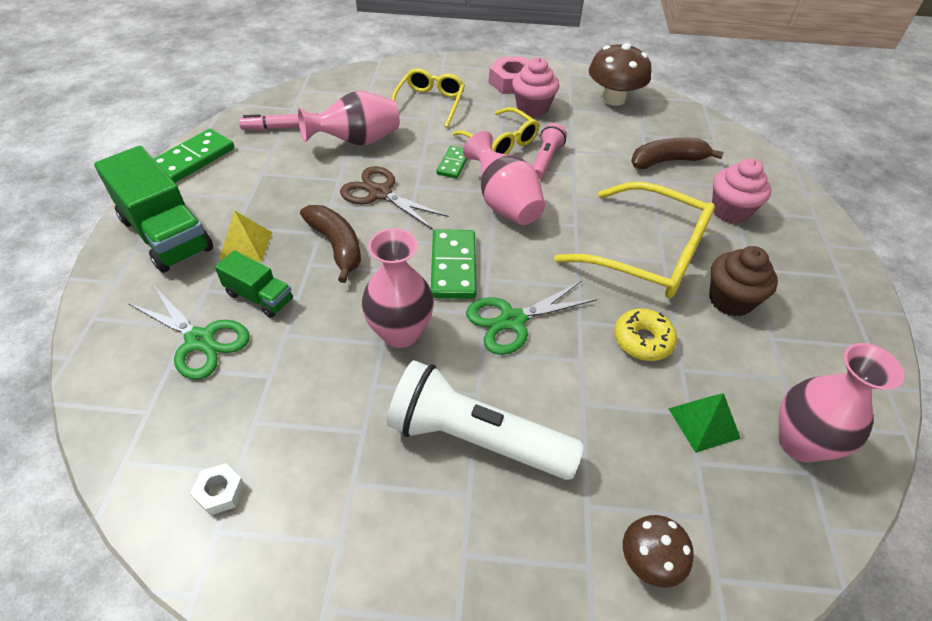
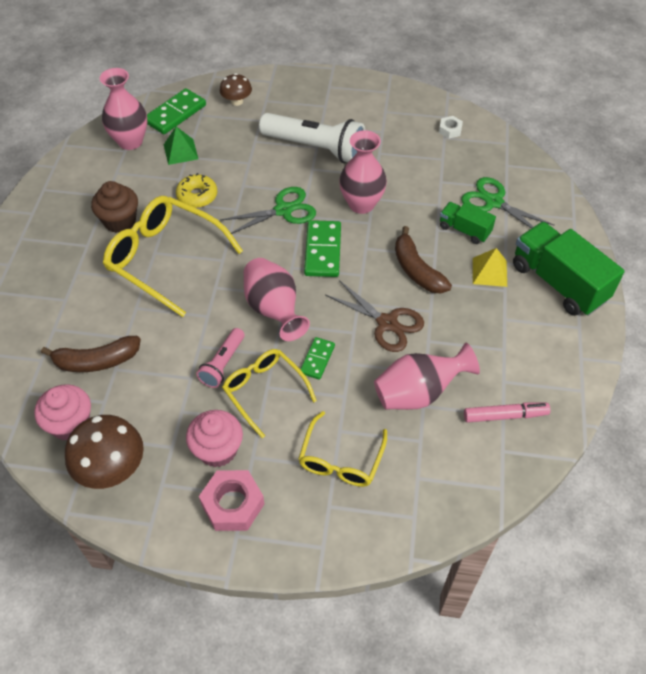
camera: 175 degrees left, 5 degrees up
(193, 159) = (577, 369): green domino -> green domino (175, 114)
(730, 211) = (70, 299): pink cupcake -> pink cupcake (70, 424)

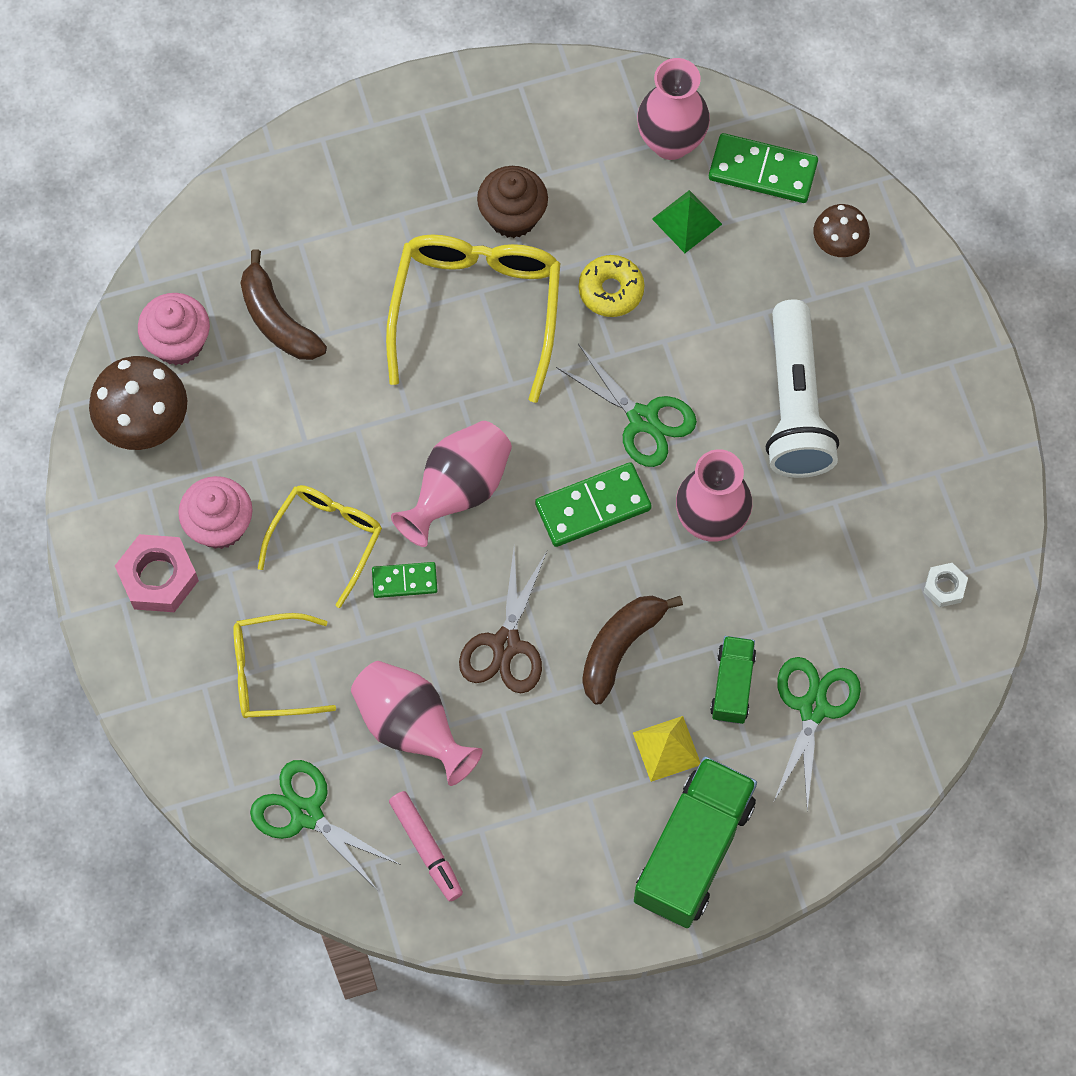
camera: 65 degrees right, 15 degrees up
(222, 364) = (343, 469): pink flashlight -> none
(452, 477) = (306, 813): none -> green scissors

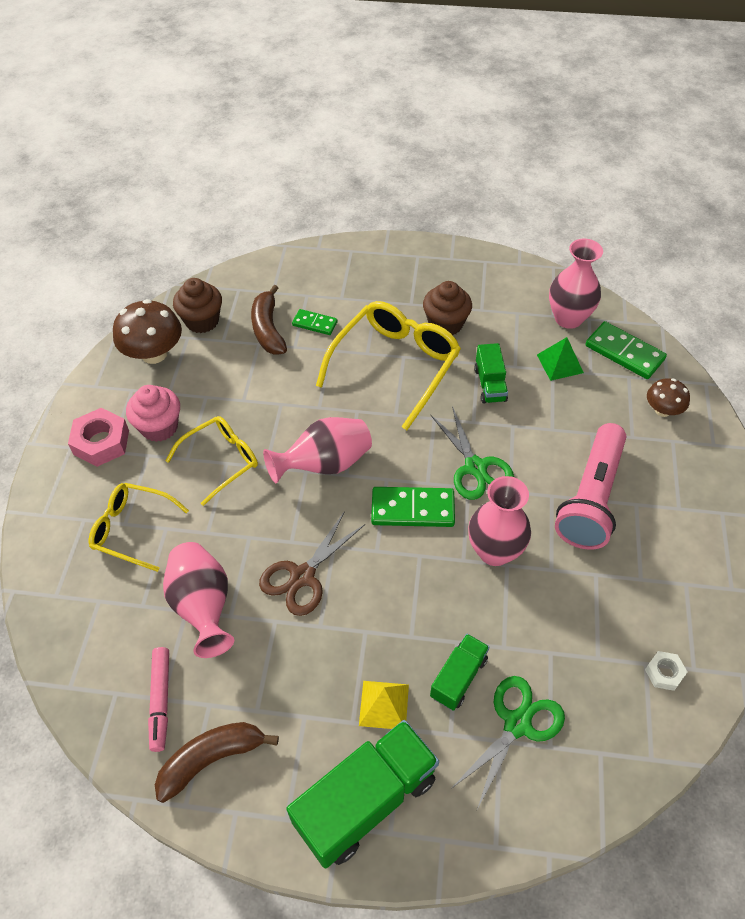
camera: 25 degrees right, 15 degrees down
(178, 343) = (202, 321): pink cupcake -> brown cupcake
(306, 813) = (93, 635): green scissors -> none
(404, 581) = (256, 506): green domino -> green domino (314, 324)
(611, 290) = (490, 384): yellow donut -> green truck
(620, 647) = (385, 613): brown banana -> brown banana (211, 759)
(794, 405) = (590, 498): white flashlight -> pink flashlight

